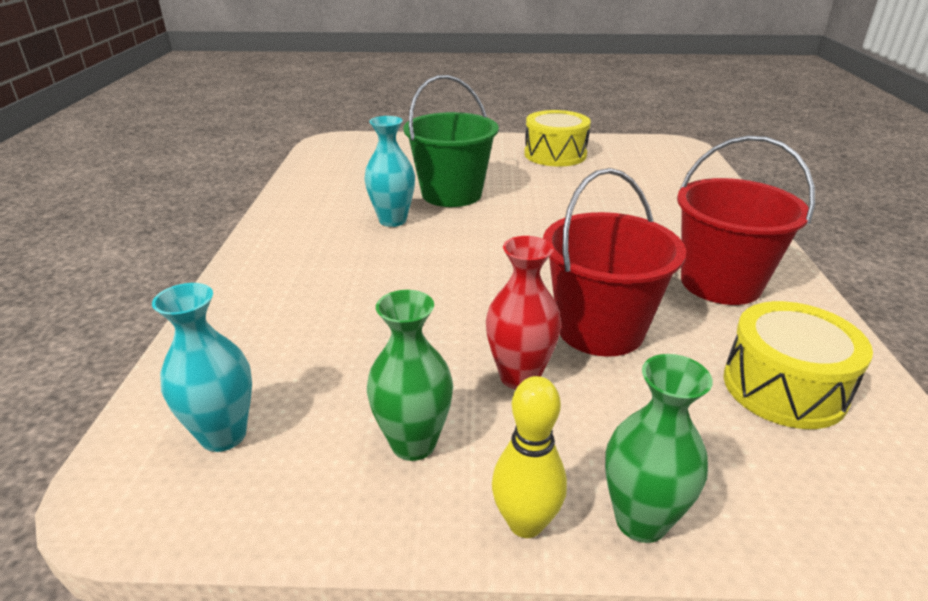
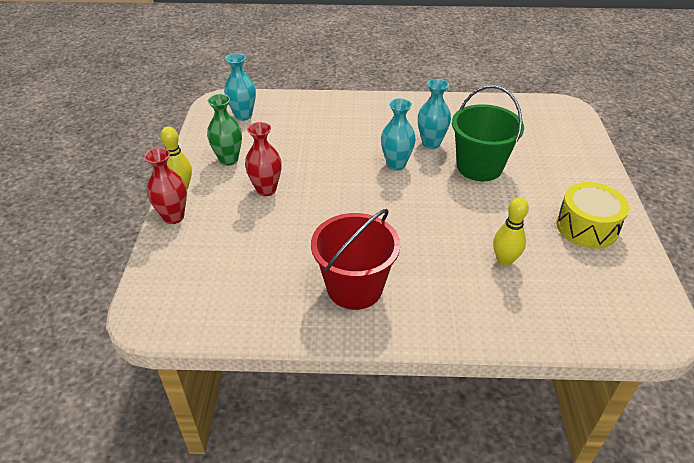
camera: 90 degrees right, 10 degrees up
(443, 247) = (396, 164): none -> turquoise vase
(600, 329) = (303, 222): red bucket -> none
(622, 193) = (504, 260): none -> yellow bowling pin
(641, 520) = (173, 217): green vase -> red vase
(784, 387) = (242, 286): yellow drum -> none

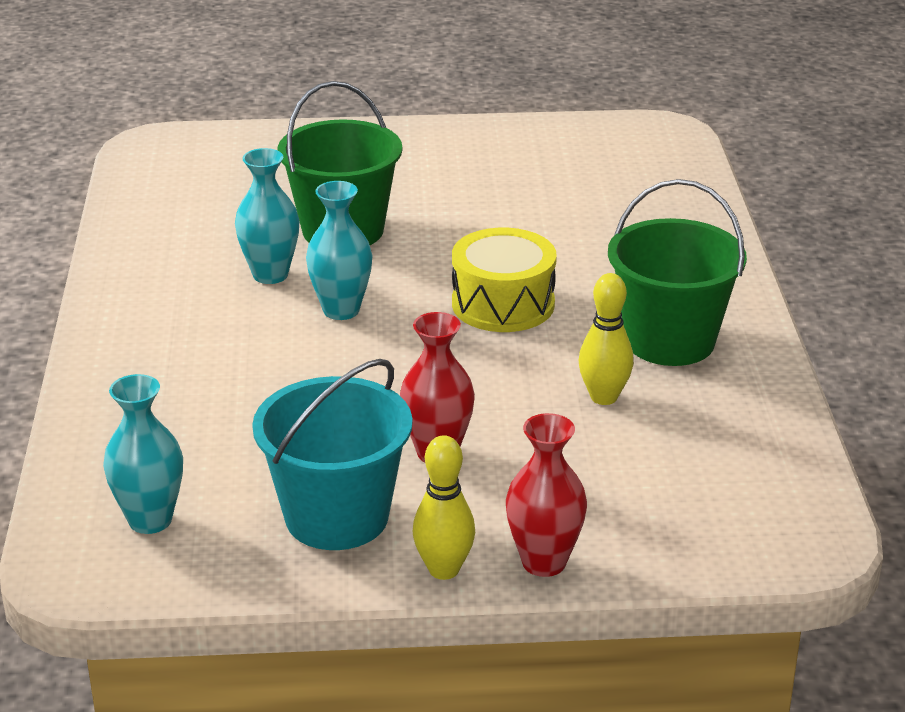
camera: 95 degrees left, 10 degrees down
(228, 160) = (336, 517): green vase -> turquoise bucket
(354, 288) = (669, 341): red bucket -> green bucket
(504, 260) = (573, 219): yellow bowling pin -> yellow bowling pin (604, 397)
(587, 227) = (485, 156): yellow drum -> yellow drum (503, 304)

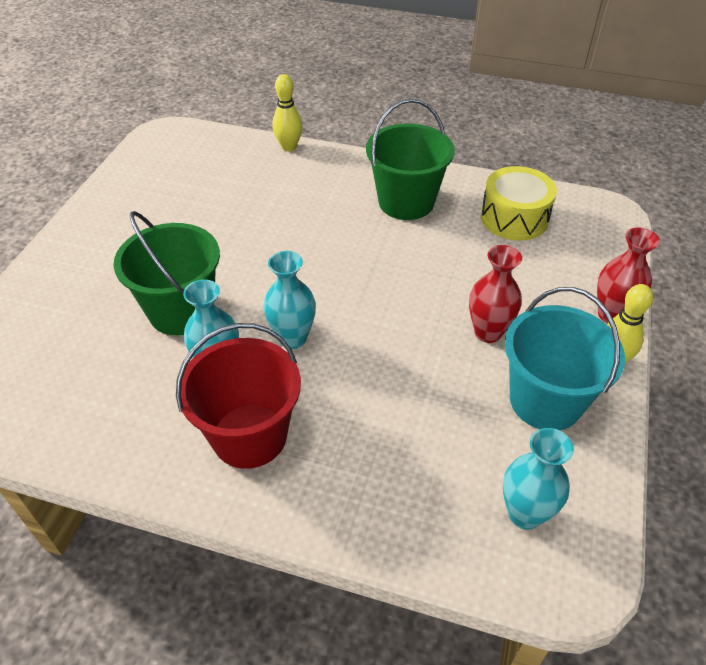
camera: 70 degrees left, 15 degrees up
(184, 316) = (249, 436): none -> red bucket
(503, 304) = (329, 257): yellow drum -> yellow drum (514, 218)
(604, 397) = (454, 244): yellow bowling pin -> yellow bowling pin (289, 147)

